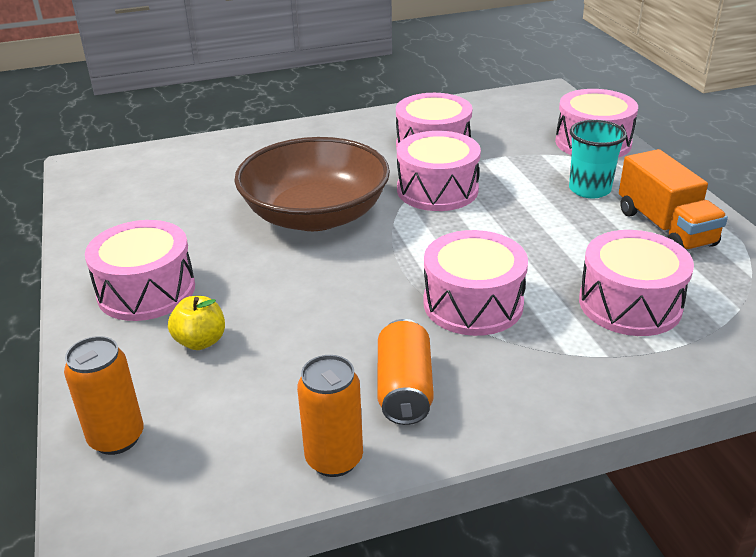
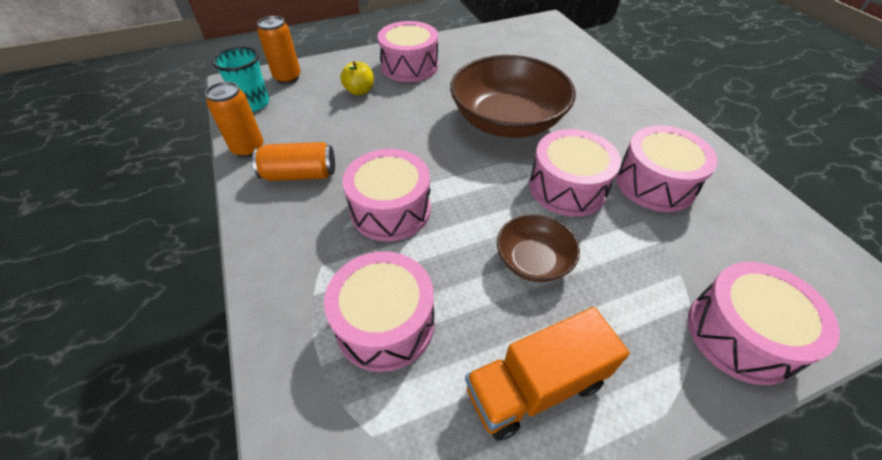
camera: 85 degrees right, 15 degrees up
(537, 217) = (533, 260): none -> brown bowl
(589, 189) = (607, 315): turquoise cup -> turquoise cup (253, 103)

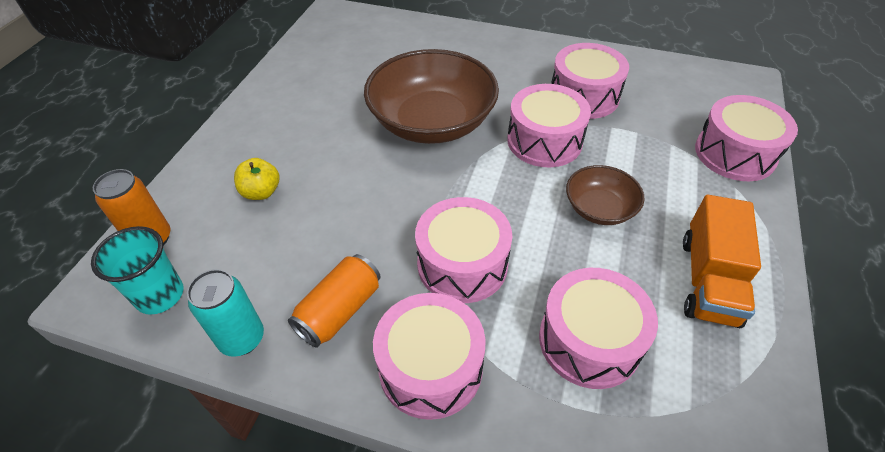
camera: 50 degrees left, 0 degrees up
(248, 149) = (242, 338): orange can -> turquoise can
(409, 66) = (271, 133): pink drum -> pink drum (430, 367)

